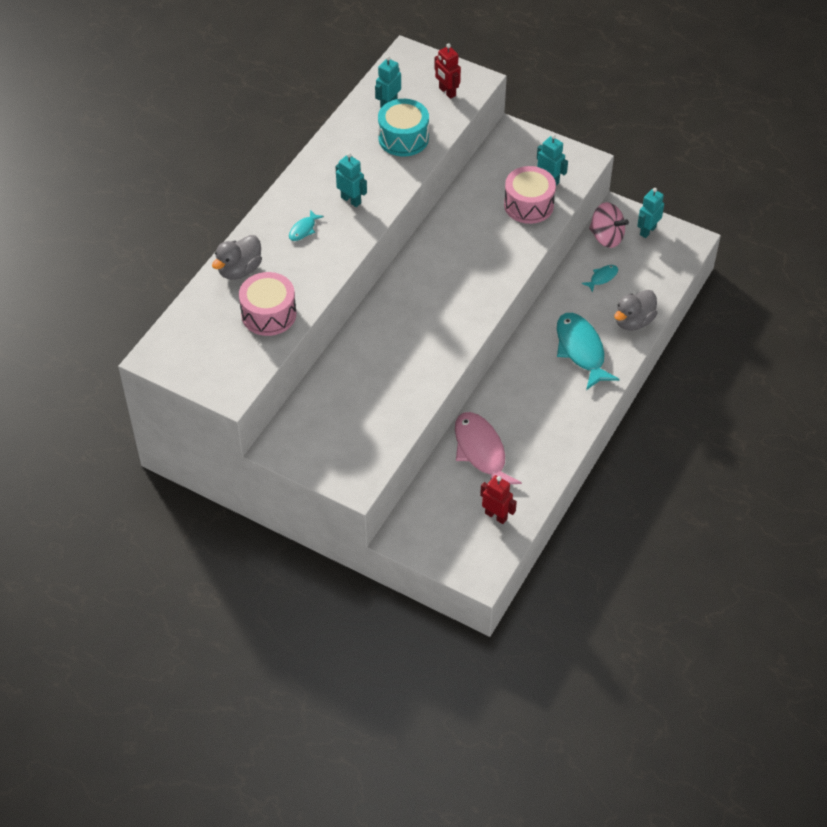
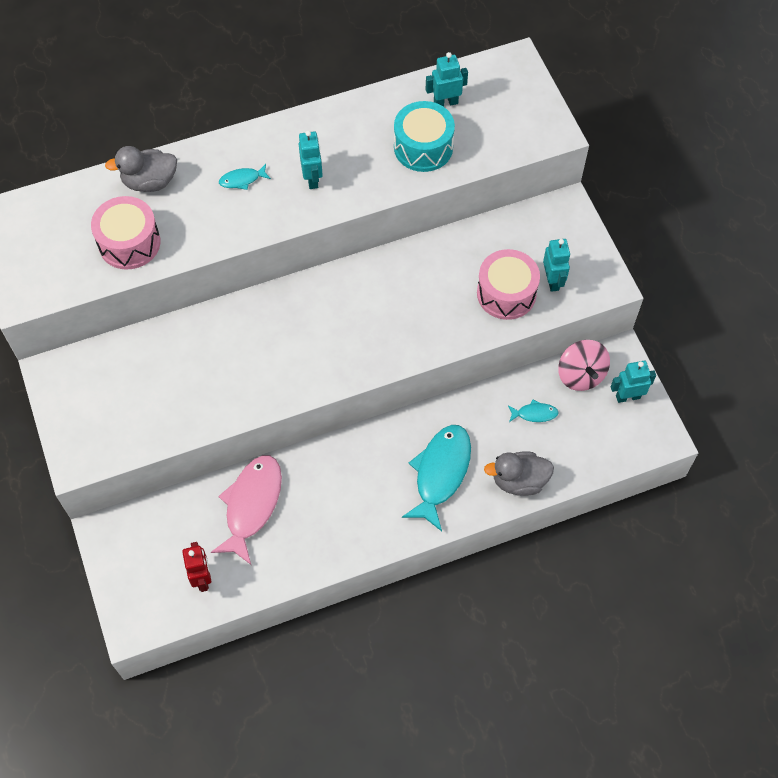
camera: 40 degrees right, 10 degrees up
(447, 92) = (513, 126): red robot -> none

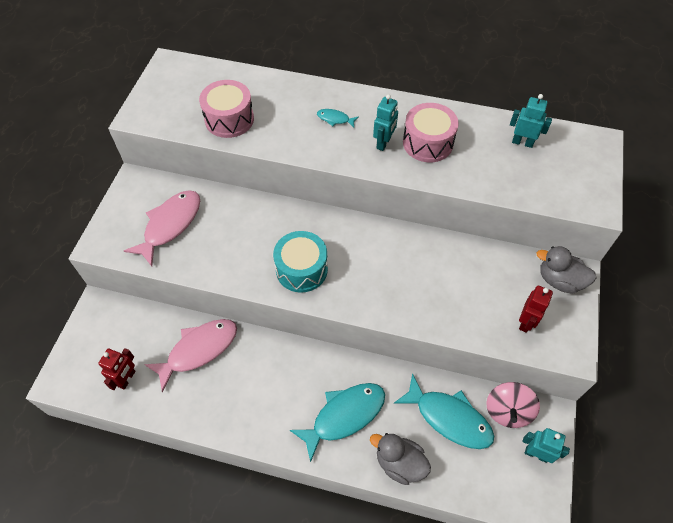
camera: 35 degrees right, 5 degrees down
(136, 395) = (170, 225): none -> pink fish
(150, 182) = (274, 90): grey duck -> grey duck (559, 280)
(423, 147) = (482, 163): turquoise drum -> turquoise drum (301, 269)
(506, 293) = (481, 310): pink drum -> pink drum (428, 143)
(534, 414) = (449, 418): turquoise fish -> turquoise fish, size x2.20
(552, 281) = (526, 322): turquoise robot -> red robot

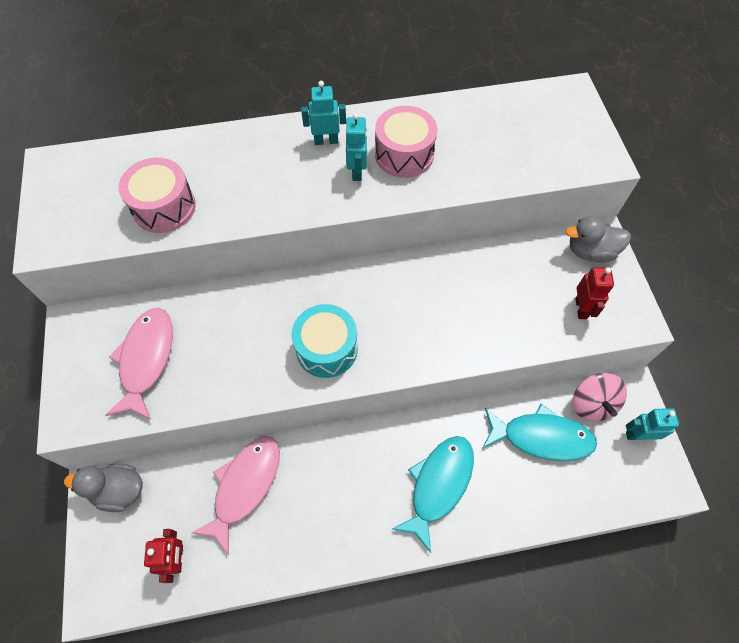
camera: 25 degrees left, 5 degrees up
(335, 119) = (289, 163): turquoise fish -> none
(399, 463) = (518, 508): grey duck -> grey duck (119, 491)
(522, 142) = (499, 119): turquoise robot -> turquoise robot (326, 141)

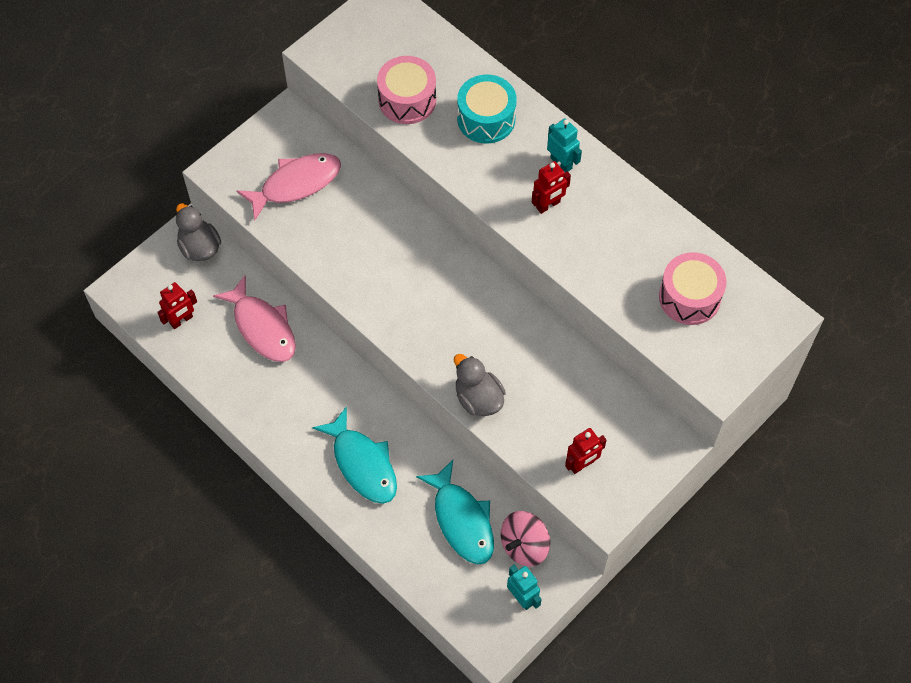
camera: 55 degrees right, 0 degrees up
(245, 486) = (262, 327): pink fish -> pink fish turned 60 degrees clockwise
(326, 348) = (396, 297): turquoise drum -> turquoise drum (486, 119)
(357, 171) = (548, 205): turquoise robot -> red robot
(404, 154) = (594, 227): pink drum -> pink drum (689, 297)
(438, 485) = (362, 463): turquoise fish -> turquoise fish turned 60 degrees clockwise
(590, 251) = (650, 443): grey duck -> grey duck (478, 398)

